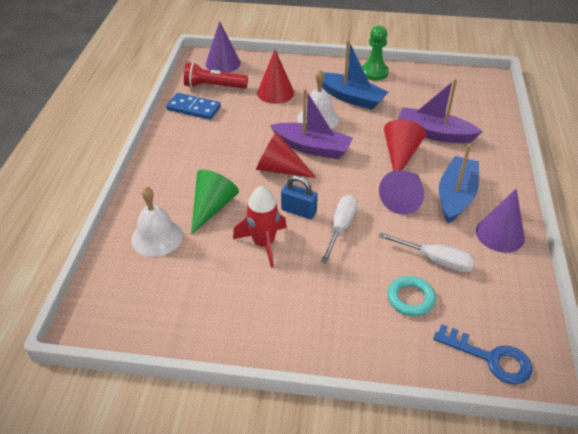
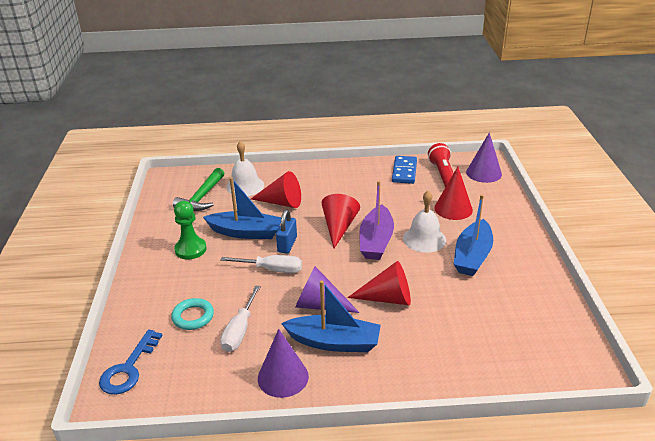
camera: 80 degrees right, 10 degrees down
(163, 283) = (202, 197): none -> green hammer
(212, 207) = (281, 202): green cone -> red cone
(263, 243) = (246, 232): red rocket -> blue boat
(374, 72) = (533, 268): green pawn -> green pawn (190, 249)
(434, 133) = (437, 322): purple boat -> none

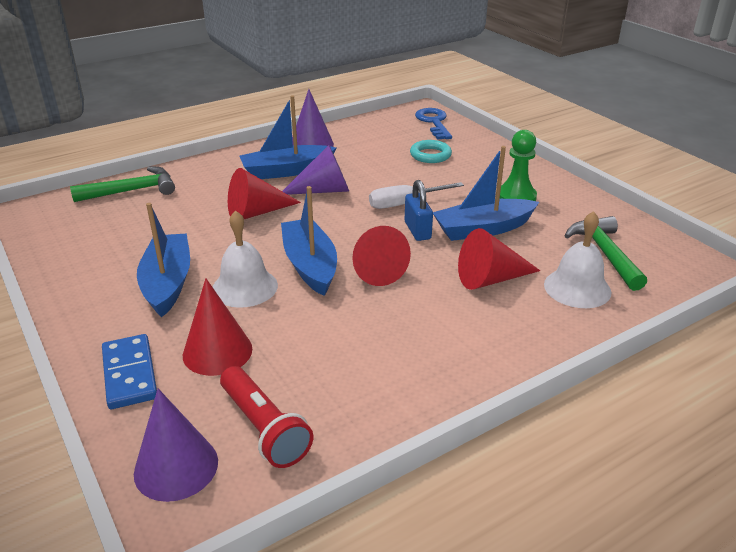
camera: 150 degrees right, 0 degrees up
(240, 330) = (378, 158): white screwdriver -> none
(376, 241) = (310, 265): purple boat -> blue boat
(404, 171) = (347, 410): blue domino -> blue domino (130, 374)
(490, 365) = (132, 191): none -> green hammer

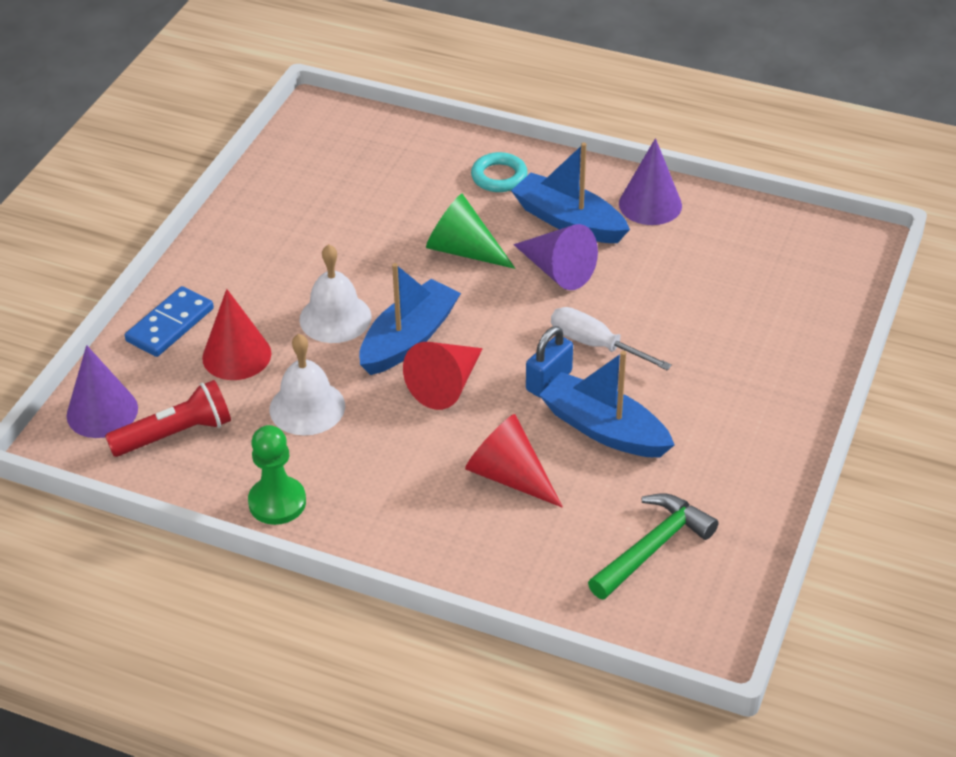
camera: 55 degrees right, 10 degrees up
(132, 191) = (414, 146): green hammer -> none
(167, 283) = (296, 268): blue boat -> none
(256, 212) = (463, 250): red cone -> green cone
(264, 428) = (175, 434): red flashlight -> red flashlight turned 135 degrees counterclockwise
(430, 155) = (736, 310): turquoise ring -> turquoise ring (499, 177)
(434, 122) = (834, 270): blue key -> none
(516, 197) = (709, 426): green pawn -> green pawn (277, 502)
(577, 288) = (556, 548): white bell -> white bell (307, 407)

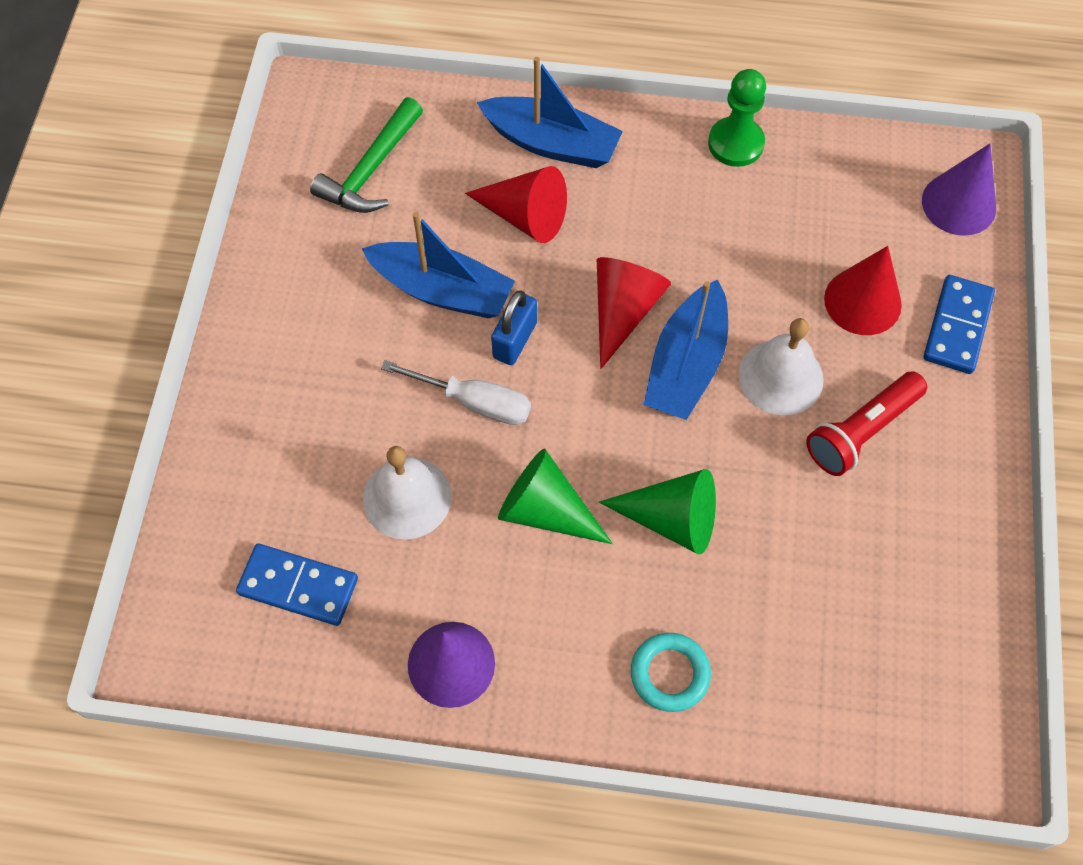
camera: 165 degrees right, 20 degrees up
(175, 434) = (871, 194): red flashlight -> red flashlight (861, 431)
(307, 407) = (756, 252): white bell -> white bell (407, 497)
(557, 270) = (546, 510): purple cone -> green cone
(568, 221) = (553, 604): blue boat -> blue boat (552, 143)
(756, 260) = (298, 586): none -> blue domino

